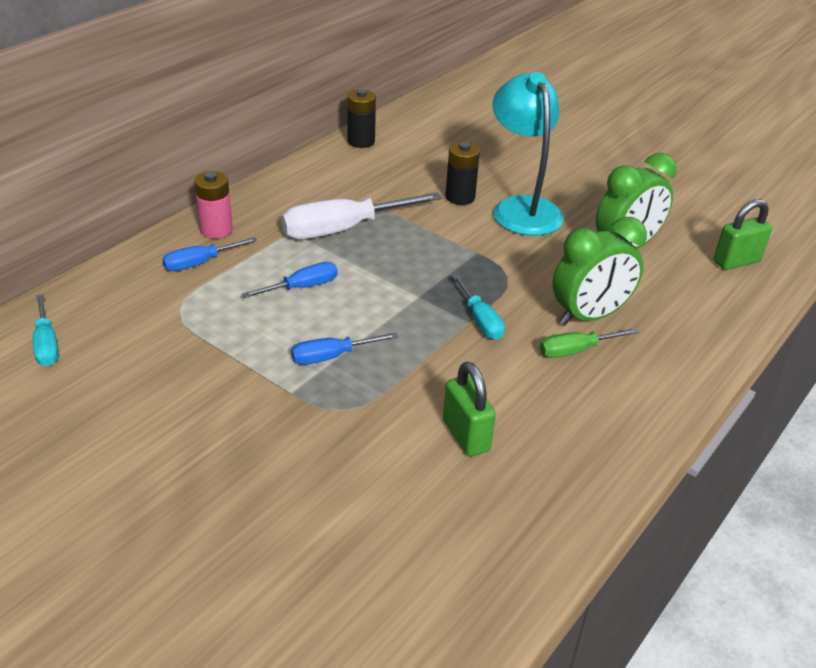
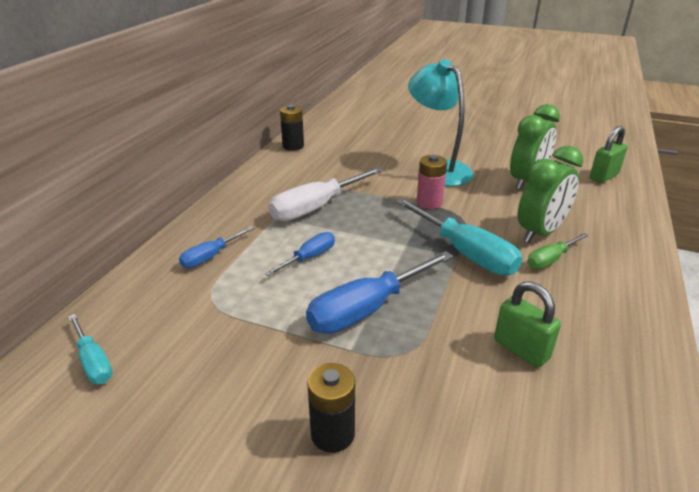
camera: 15 degrees left, 5 degrees down
(216, 230) = (212, 227): pink battery -> pink battery (429, 202)
(332, 356) = (368, 309): blue screwdriver -> blue screwdriver, size x1.82
(460, 197) = (389, 170): black battery -> black battery (332, 434)
(480, 320) = (464, 252): turquoise screwdriver -> turquoise screwdriver, size x1.82

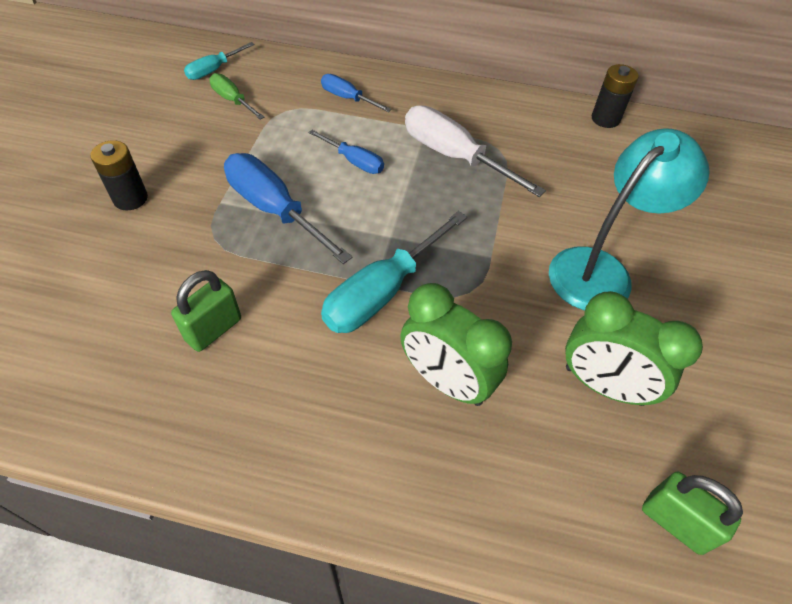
camera: 80 degrees right, 20 degrees up
(429, 202) = (496, 259): pink battery -> none
(551, 259) = (381, 384): green screwdriver -> green screwdriver (233, 100)

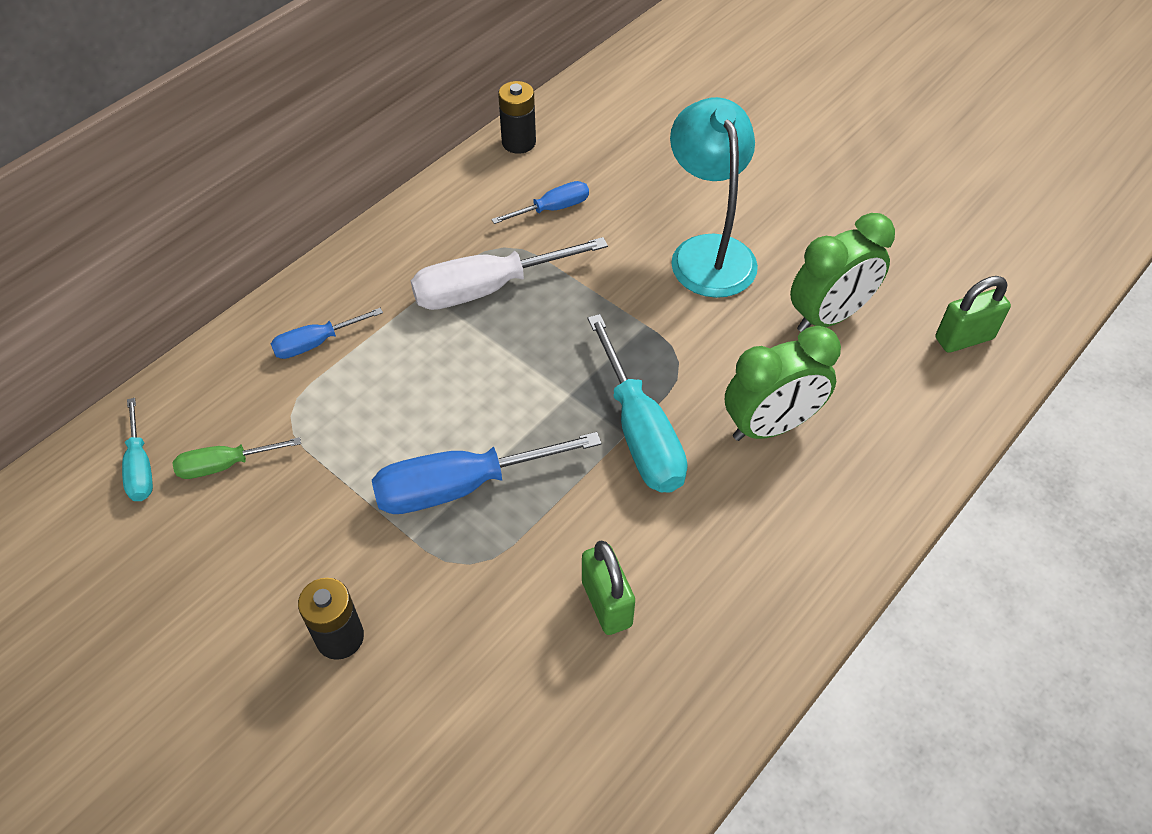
camera: 60 degrees left, 0 degrees up
(354, 161) = (433, 381): blue screwdriver -> blue screwdriver (552, 209)

